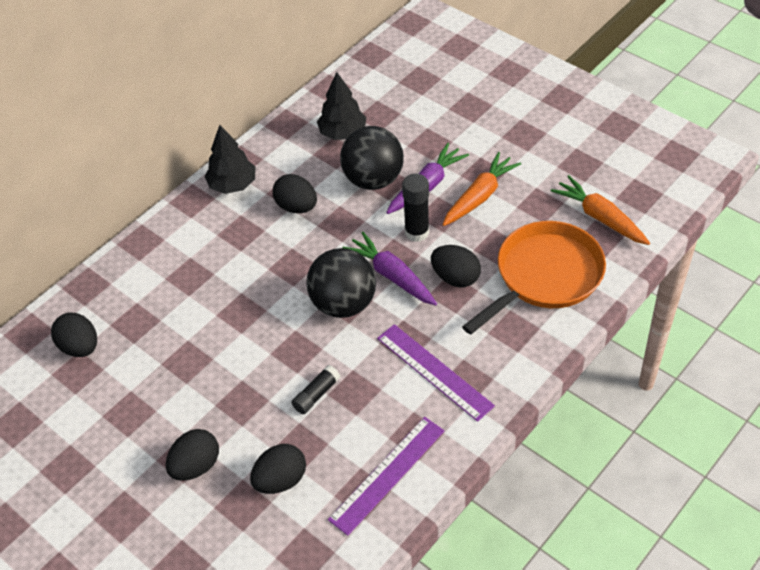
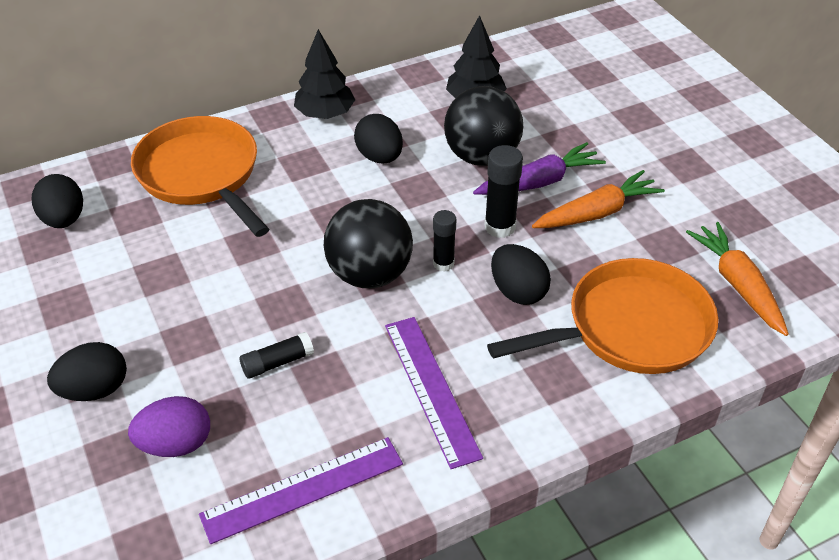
camera: 20 degrees right, 5 degrees down
(166, 270) = (201, 174): none -> orange pan
(280, 480) = (176, 444): black egg -> purple egg
(392, 276) = (443, 263): purple carrot -> black glue stick

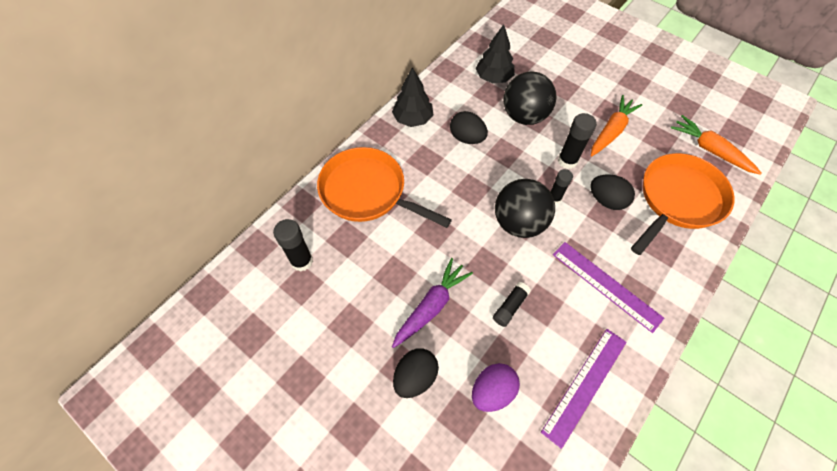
camera: 25 degrees left, 15 degrees up
(64, 219) = (302, 261): black egg -> black glue stick
(539, 182) = (567, 122): purple carrot -> purple carrot (431, 306)

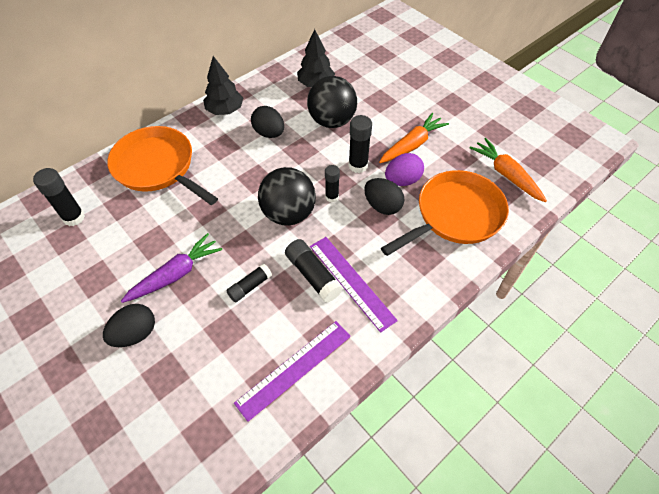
camera: 10 degrees right, 5 degrees down
(492, 391) = (202, 358): purple egg -> purple egg (402, 180)
(566, 284) = (313, 275): none -> black glue stick

